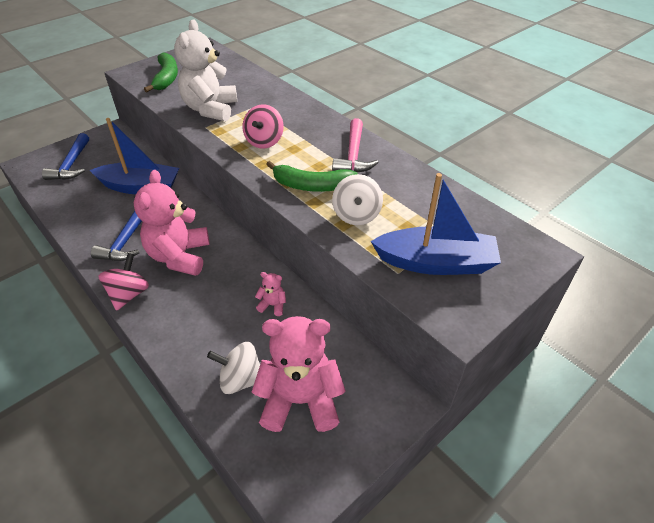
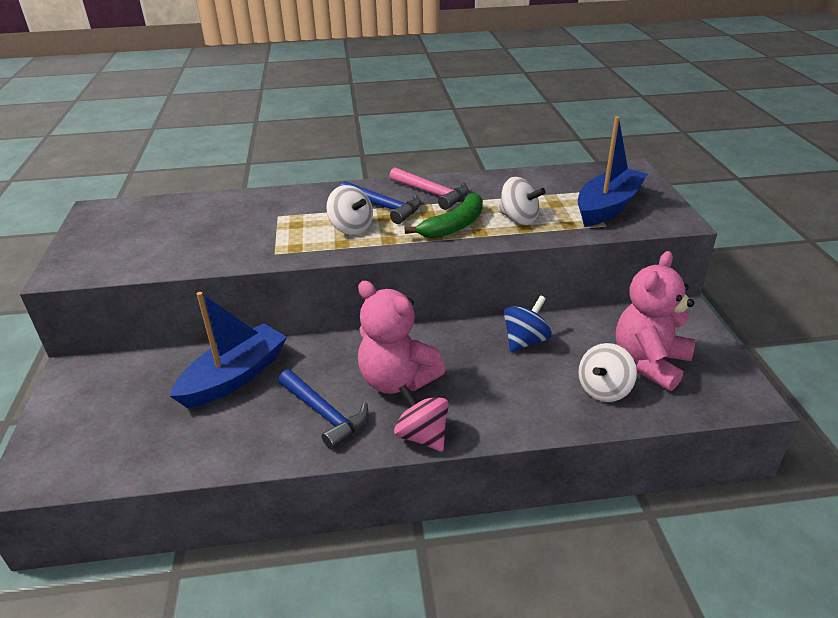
camera: 55 degrees left, 10 degrees down
(71, 164) = (98, 428): blue hammer -> blue hammer (383, 207)
(166, 78) = (125, 251): green banana -> none
(210, 109) = (244, 241): white teddy bear -> none
(264, 141) = (351, 228): pink spinning top -> white spinning top
(273, 305) = (525, 341): pink teddy bear -> blue spinning top

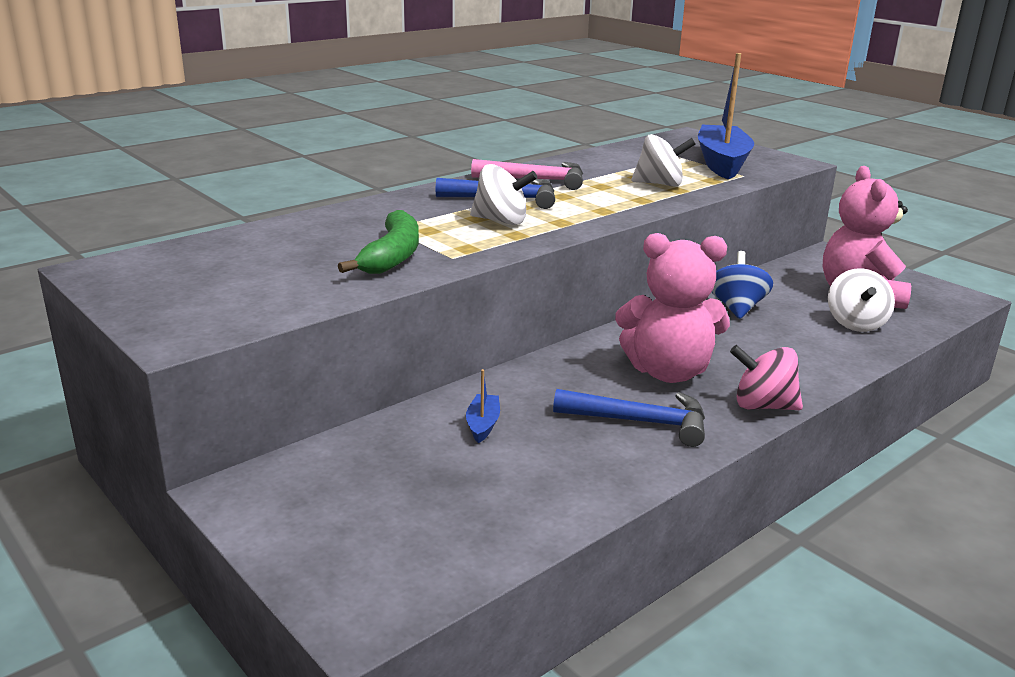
camera: 35 degrees left, 10 degrees down
(235, 377) = (483, 425): blue boat -> blue boat, size x0.42
(454, 226) = (608, 200): green banana -> green banana (392, 256)

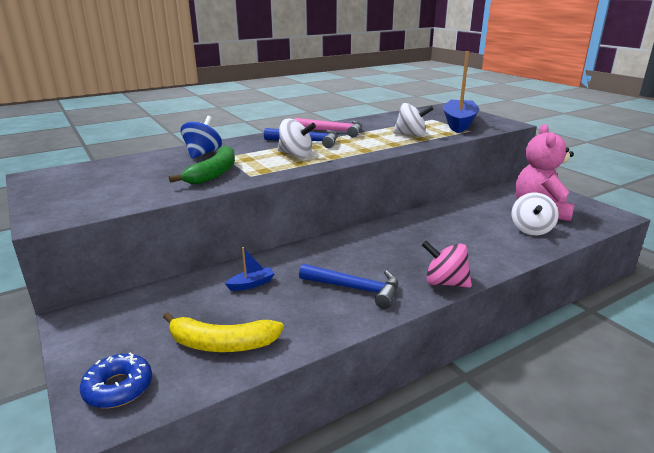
camera: 10 degrees right, 0 degrees up
(363, 580) = (118, 388): none -> blue donut
(482, 510) = (221, 344): none -> yellow banana
(483, 425) = (251, 284): blue boat -> blue boat turned 45 degrees clockwise
(668, 372) = (389, 256): pink teddy bear -> none
(737, 308) = (452, 216): blue spinning top -> blue spinning top (203, 154)

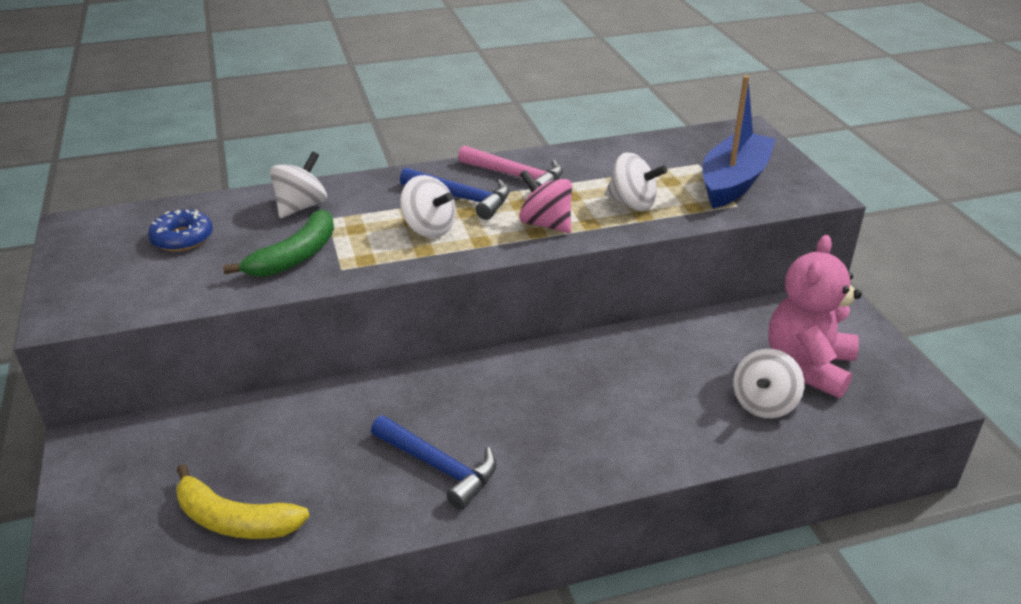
camera: 15 degrees right, 10 degrees up
(118, 388) = (101, 557): blue donut -> blue donut (182, 238)
(203, 154) = (301, 207): blue spinning top -> white spinning top
(251, 284) = (309, 431): blue boat -> none
(445, 283) = (566, 481): pink spinning top -> pink spinning top (545, 224)

